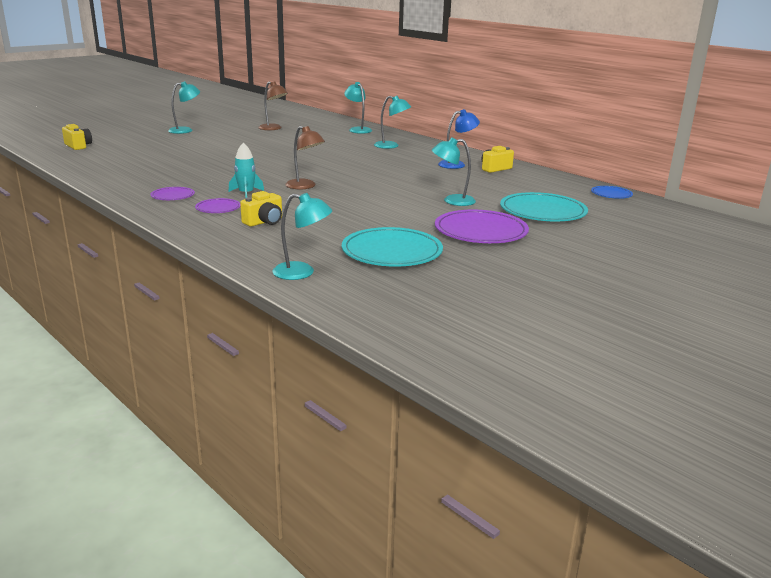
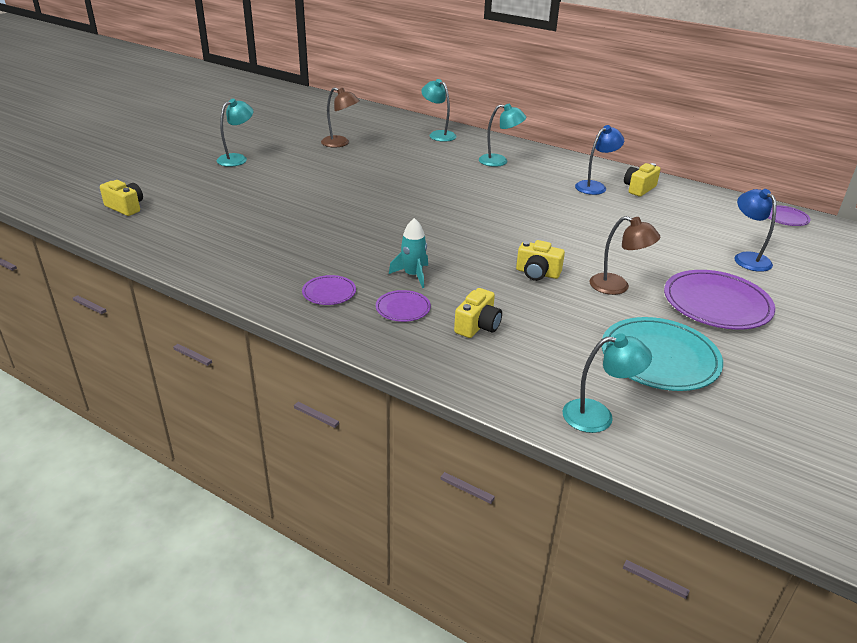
camera: 15 degrees left, 10 degrees up
(305, 186) = (467, 250): brown lamp -> brown lamp (617, 287)
(347, 202) = (537, 273): none -> yellow camera
(452, 201) = (644, 253): turquoise lamp -> none
(542, 211) = (747, 258): turquoise plate -> blue lamp
(611, 194) = (785, 218): blue plate -> purple plate

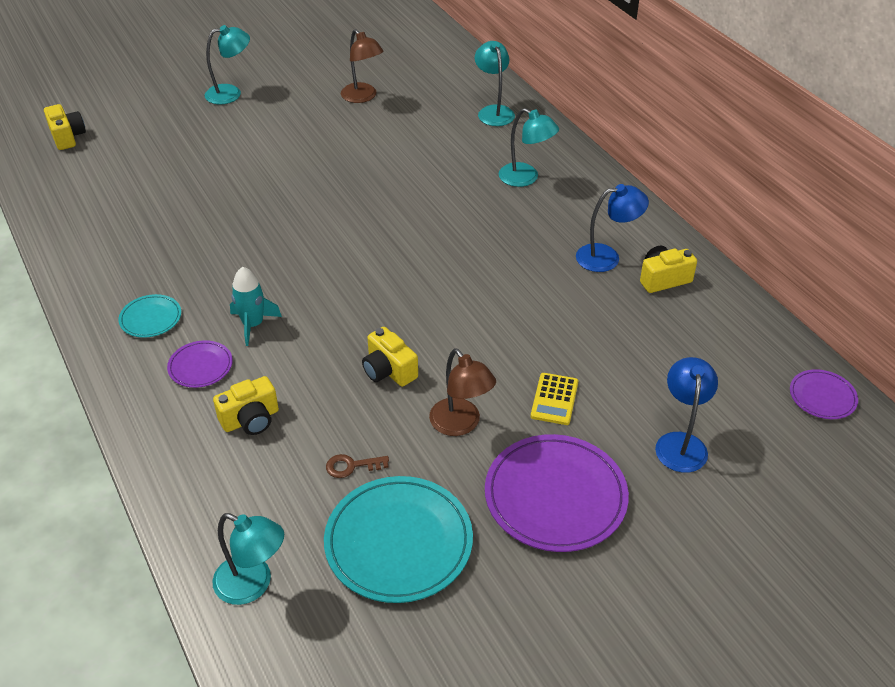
camera: 30 degrees right, 10 degrees up
(329, 292) = (150, 318): purple plate -> turquoise plate
(578, 329) = (351, 466): none -> brown key
(654, 258) = (554, 399): none -> yellow calculator

